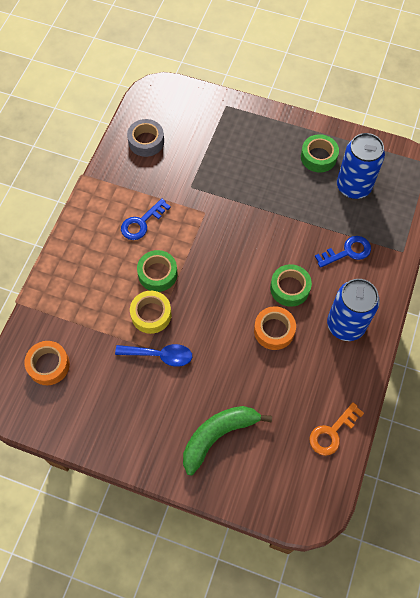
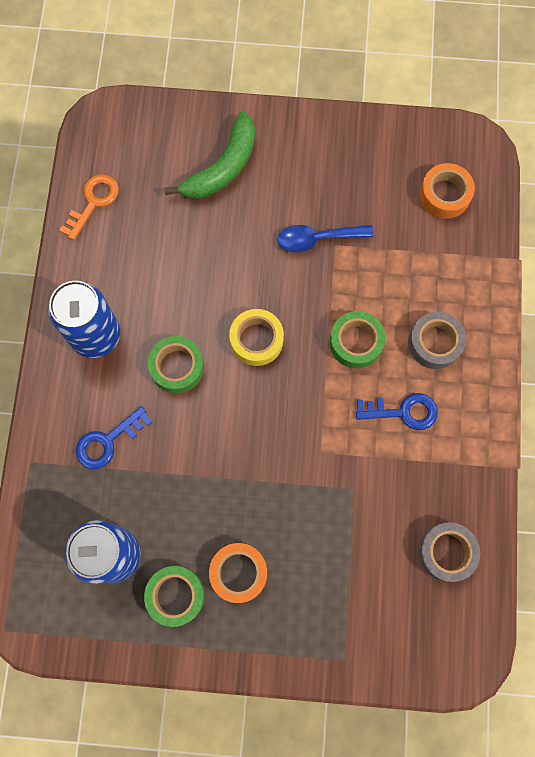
camera: 165 degrees right, 10 degrees up
(102, 260) = (434, 343): none -> grey tape
(141, 223) = (403, 411): blue key -> blue key turned 60 degrees clockwise
(151, 314) = (345, 286): yellow tape -> yellow tape (256, 340)
(274, 330) = (185, 304): orange tape -> orange tape (238, 573)

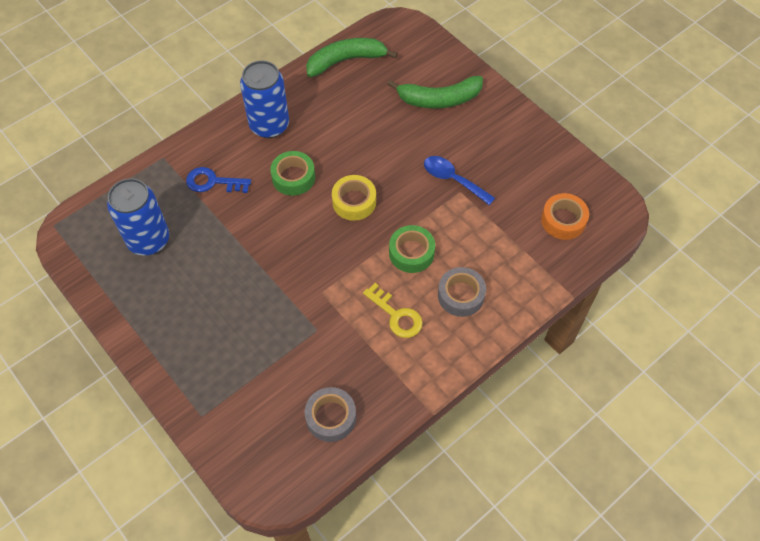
camera: 45 degrees right, 15 degrees down
(93, 202) = (346, 61): orange key -> green banana
(175, 595) = (154, 291): green tape -> none
(238, 573) = (200, 311): orange tape -> none
(403, 411) = (396, 315): blue key -> yellow key

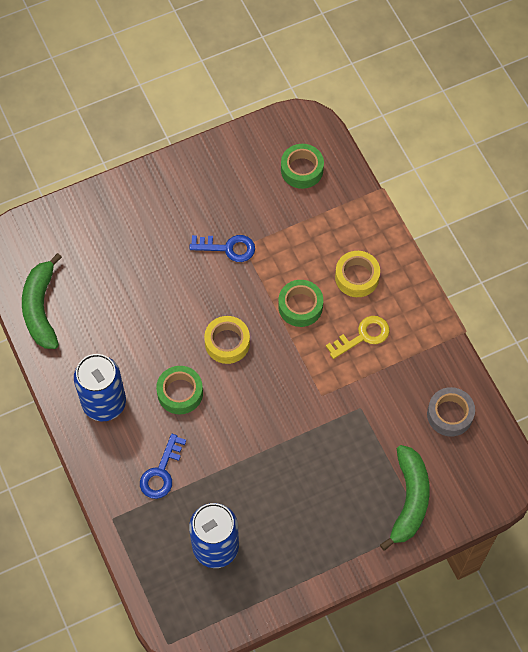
camera: 75 degrees left, 5 degrees up
(439, 99) = (125, 233): green banana -> green banana (409, 500)
(453, 179) = (228, 248): blue spoon -> blue key
(461, 295) = (357, 277): grey tape -> yellow tape
(563, 220) = (302, 170): orange tape -> green tape

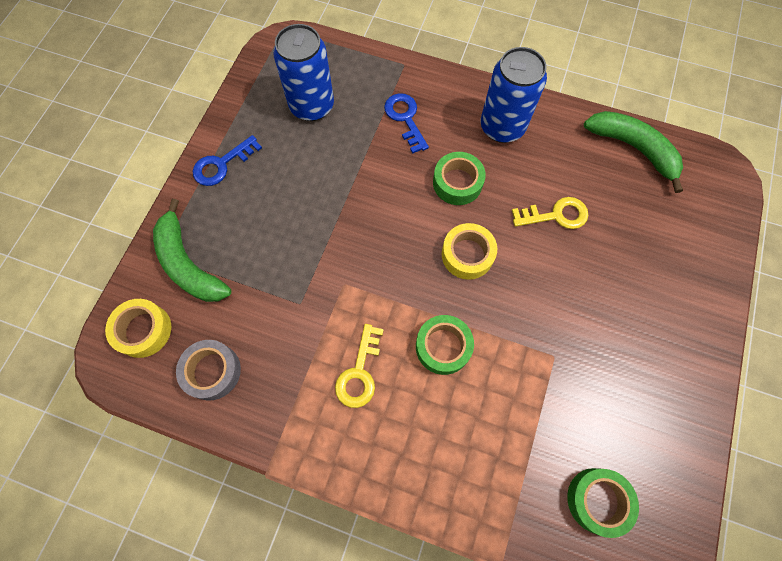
camera: 135 degrees right, 5 degrees up
(144, 315) = (556, 215): none -> yellow key
(228, 248) = (564, 340): blue key -> blue key (222, 164)
(357, 277) = (423, 429): yellow tape -> yellow tape (143, 330)

